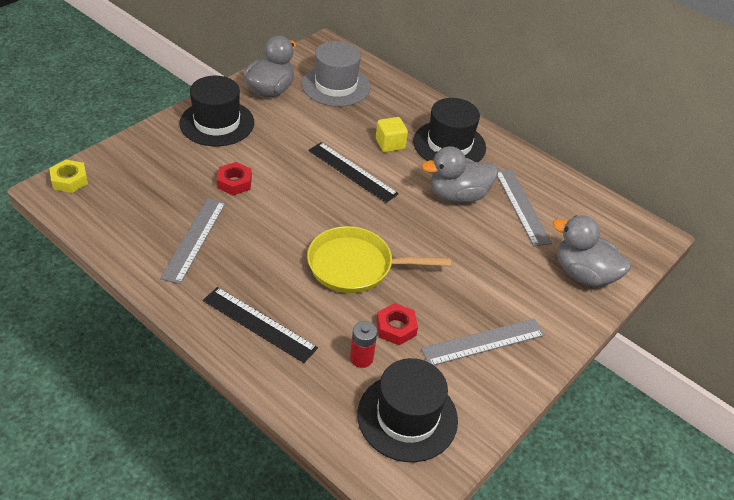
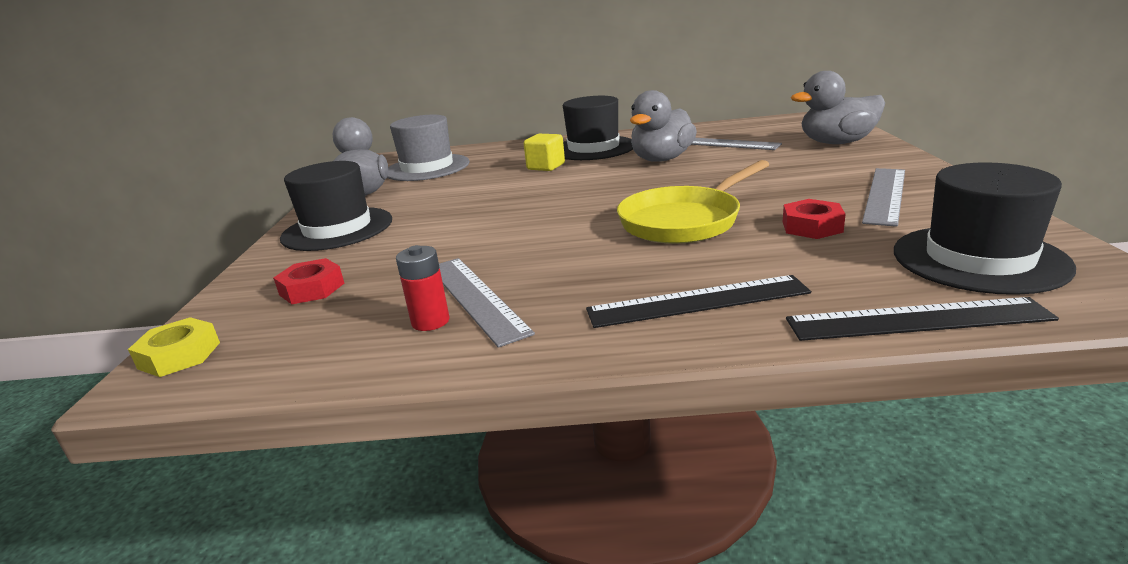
camera: 35 degrees left, 20 degrees down
(234, 182) = (439, 245): red nut -> red nut (312, 289)
(352, 172) = (547, 189): black ruler -> black ruler (916, 319)
(361, 358) = (842, 257): red battery -> red battery (430, 321)

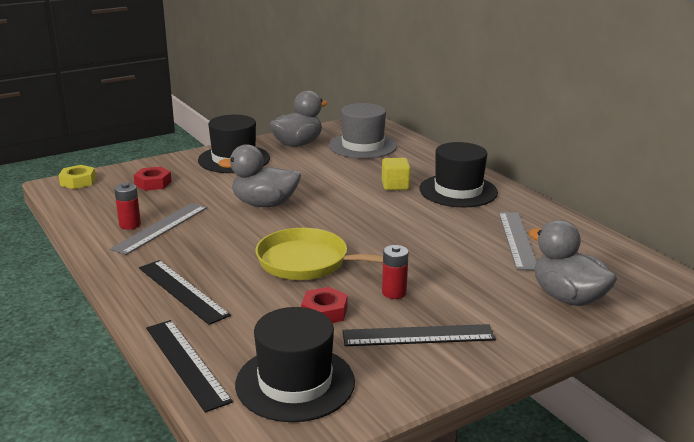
camera: 55 degrees right, 0 degrees up
(662, 159) = (448, 225): grey duck -> grey duck (264, 204)
(787, 193) = (394, 292): none -> red battery
(885, 195) = (418, 336): grey ruler -> black ruler

